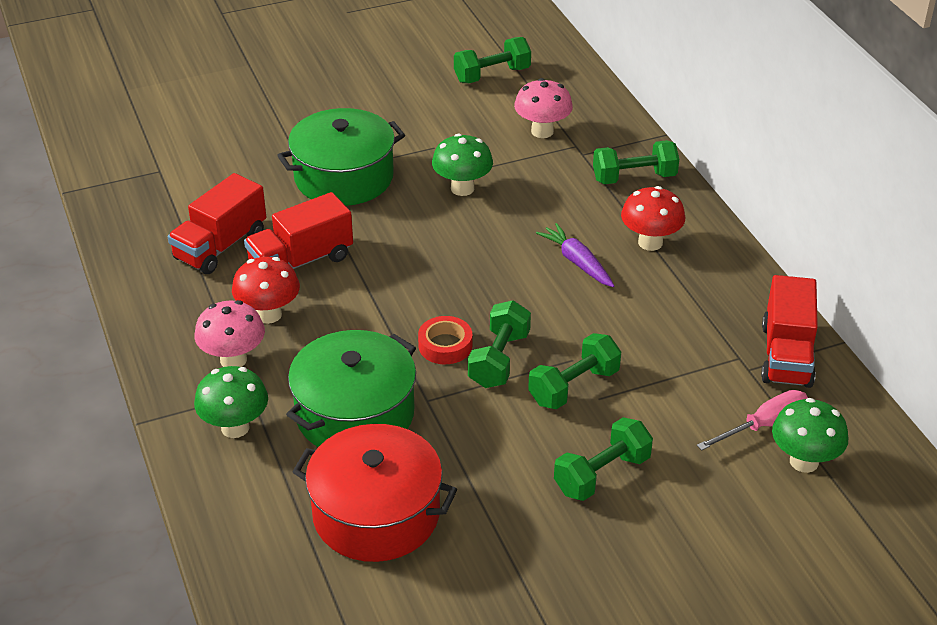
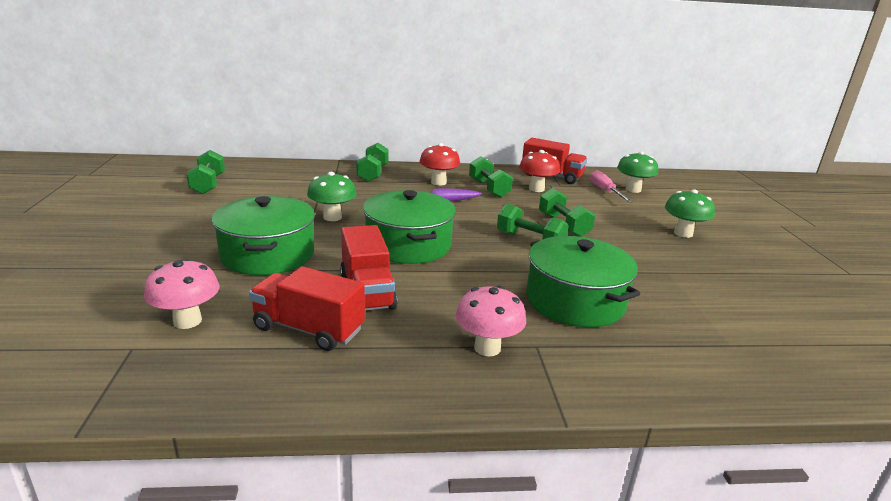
camera: 75 degrees left, 15 degrees down
(220, 246) = (308, 329): red truck -> red truck turned 150 degrees clockwise
(235, 427) = (583, 361): green mushroom -> green mushroom (683, 233)
(269, 314) = (431, 319): red mushroom -> red mushroom (536, 189)
(376, 514) = (687, 311): red pot -> none
(423, 263) = (408, 245): none -> green pot
(445, 345) = (507, 254): red tape -> none
(542, 131) = (296, 184): pink mushroom -> pink mushroom (187, 321)
(602, 474) = (643, 233): green dumbbell -> green dumbbell (489, 188)

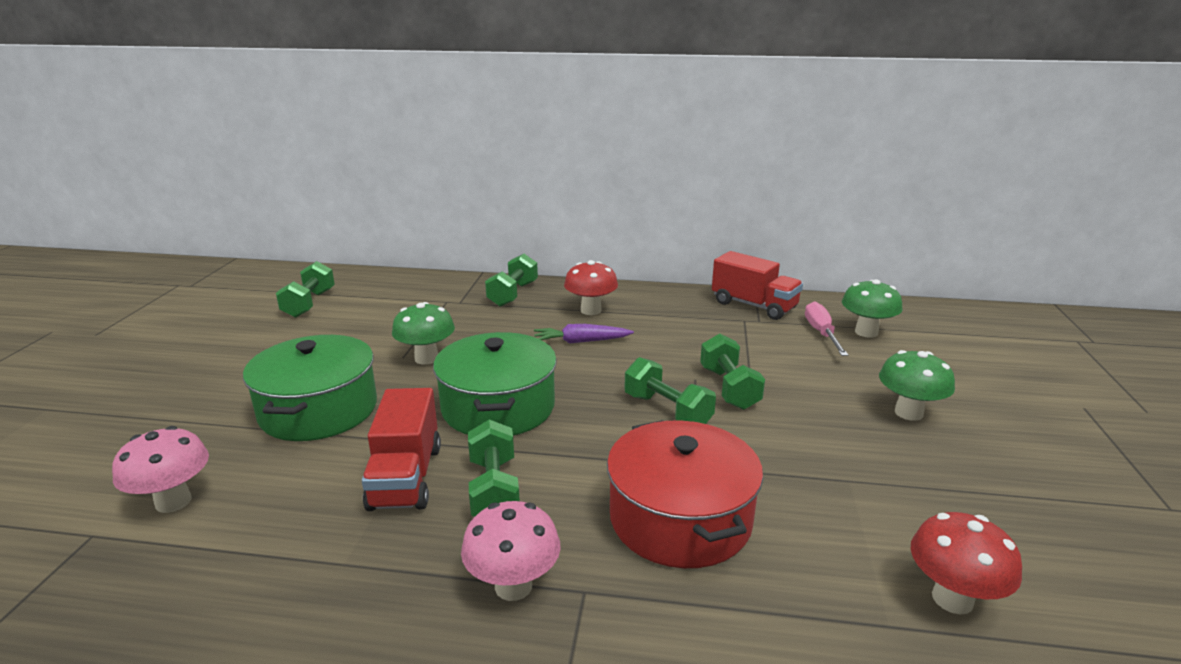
camera: 15 degrees right, 0 degrees up
(308, 329) = (303, 529): red truck -> none
(489, 188) = (654, 322): green dumbbell -> green dumbbell (494, 490)
(536, 189) = (721, 326): red mushroom -> red mushroom (952, 599)
(575, 301) = (680, 519): green pot -> red pot

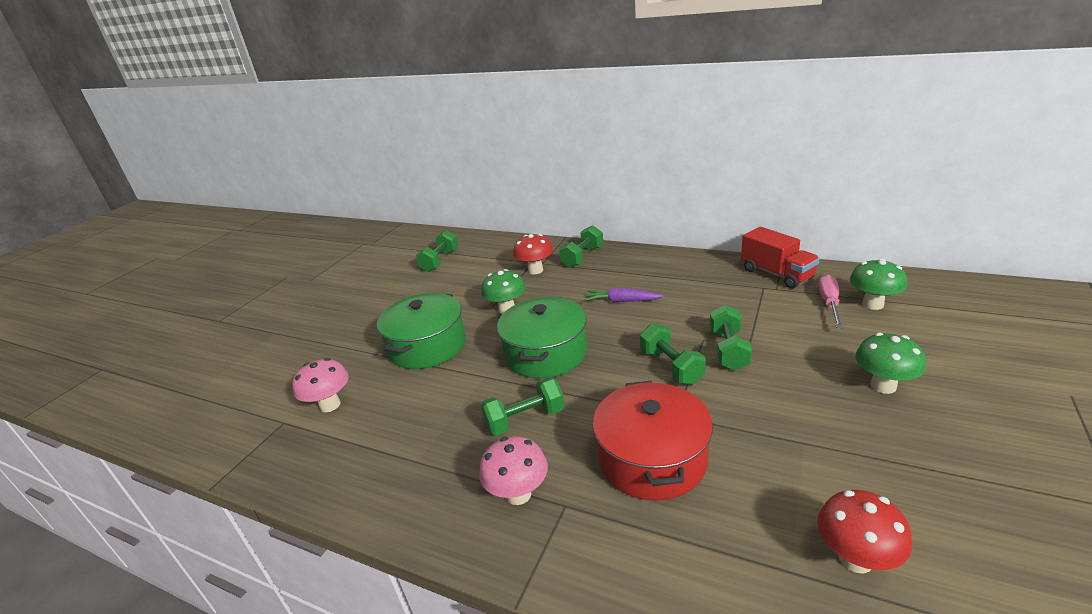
camera: 20 degrees right, 5 degrees up
(406, 477) = (470, 403): red truck -> none
(494, 490) = (525, 419): green dumbbell -> green dumbbell turned 60 degrees clockwise
(591, 310) = (638, 274): red mushroom -> red mushroom (535, 270)

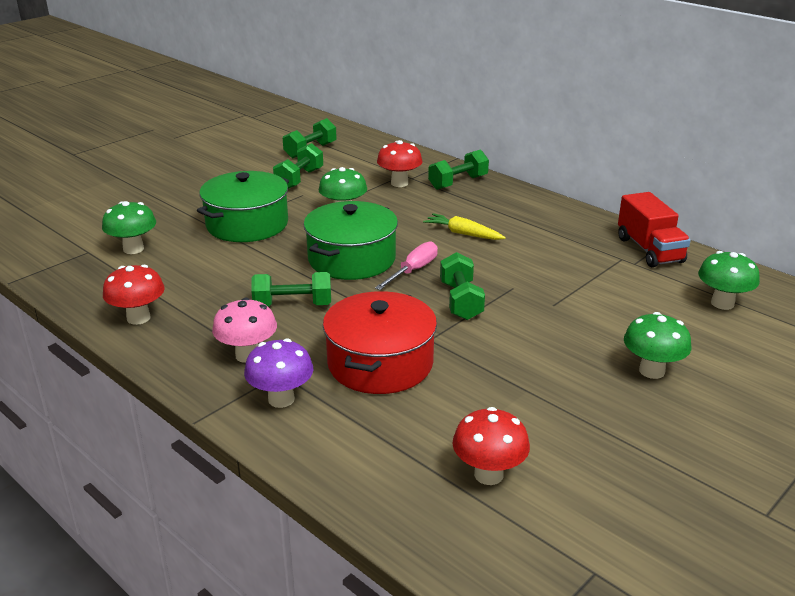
camera: 15 degrees right, 0 degrees up
(330, 405) = (133, 249): pink mushroom -> green mushroom
(378, 486) = (138, 318): none -> red mushroom
(588, 538) = (281, 399): none -> purple mushroom
(622, 301) = (463, 234): purple carrot -> yellow carrot
(728, 350) = (529, 303): green dumbbell -> green dumbbell (299, 179)
(829, 303) = (676, 290): pink screwdriver -> pink screwdriver (413, 270)

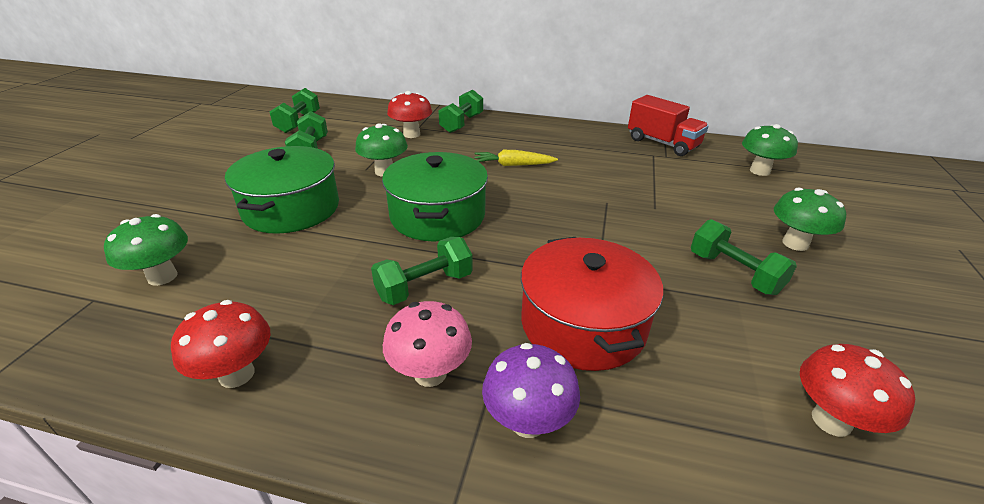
camera: 30 degrees left, 5 degrees up
(413, 270) = (507, 210): pink screwdriver -> none
(460, 301) = (580, 228): green dumbbell -> green dumbbell (734, 273)

